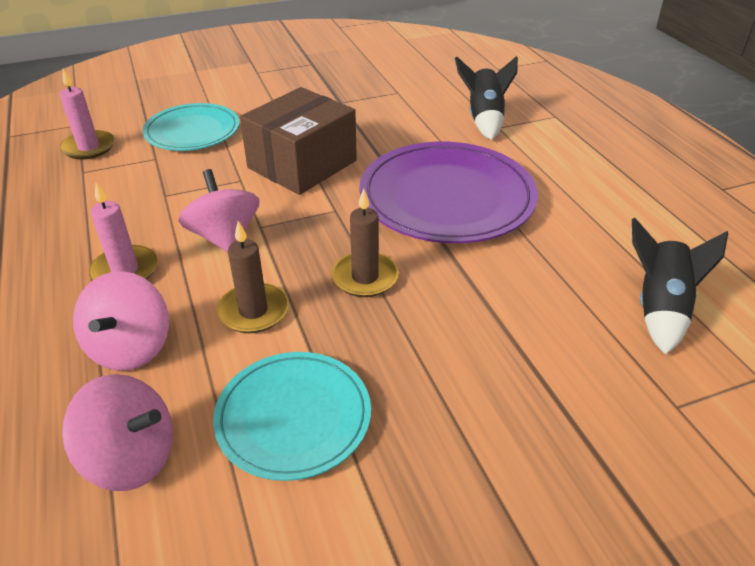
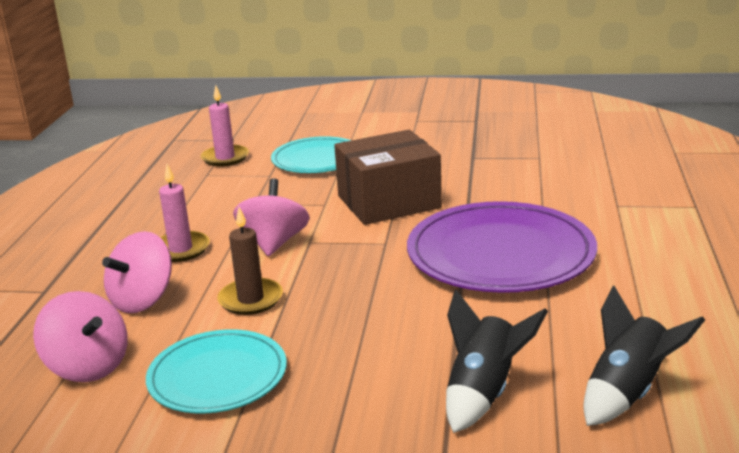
camera: 30 degrees right, 15 degrees down
(365, 277) = (363, 298): brown candle -> none
(484, 119) = (608, 196): black rocket -> black rocket (483, 393)

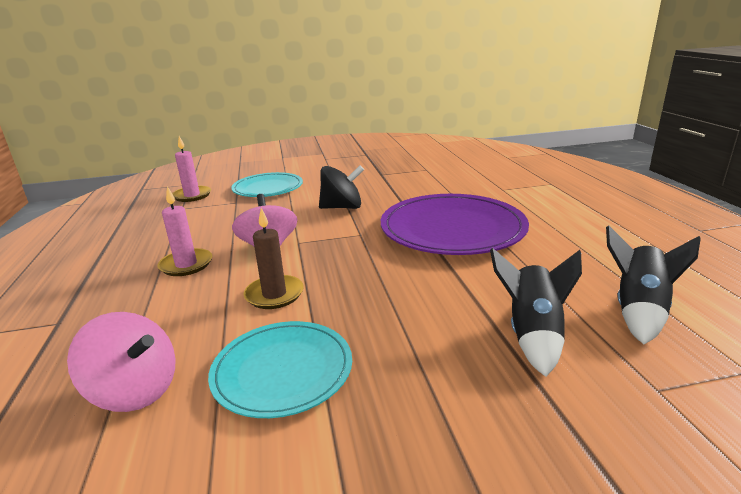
camera: 20 degrees left, 0 degrees up
(143, 300) = (169, 313): pink spinning top -> none
(389, 202) = (342, 207): brown box -> black spinning top

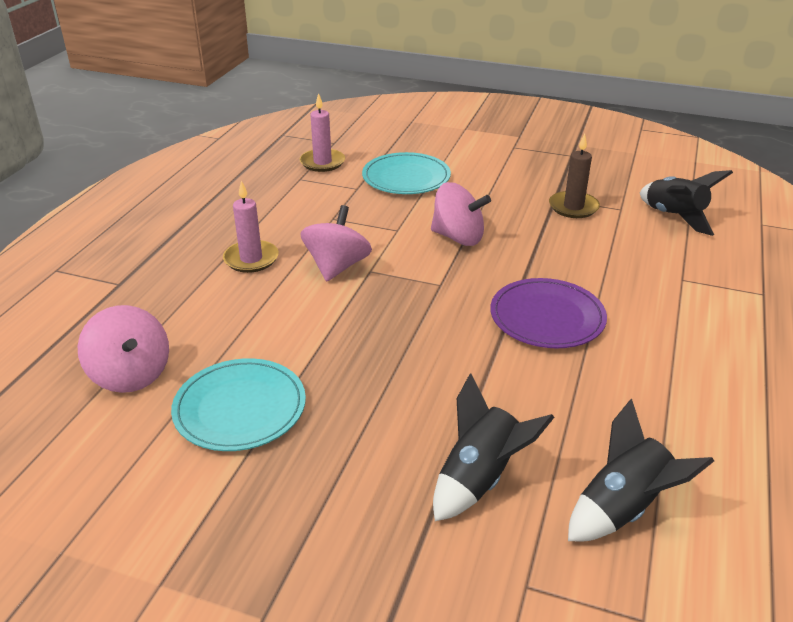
camera: 30 degrees right, 10 degrees up
(274, 294) = (296, 327): brown candle -> brown candle (573, 207)
(342, 207) = (458, 237): black spinning top -> pink spinning top
(452, 229) = (547, 317): purple plate -> purple plate, size x0.62
(460, 165) = (674, 217): none -> black rocket

